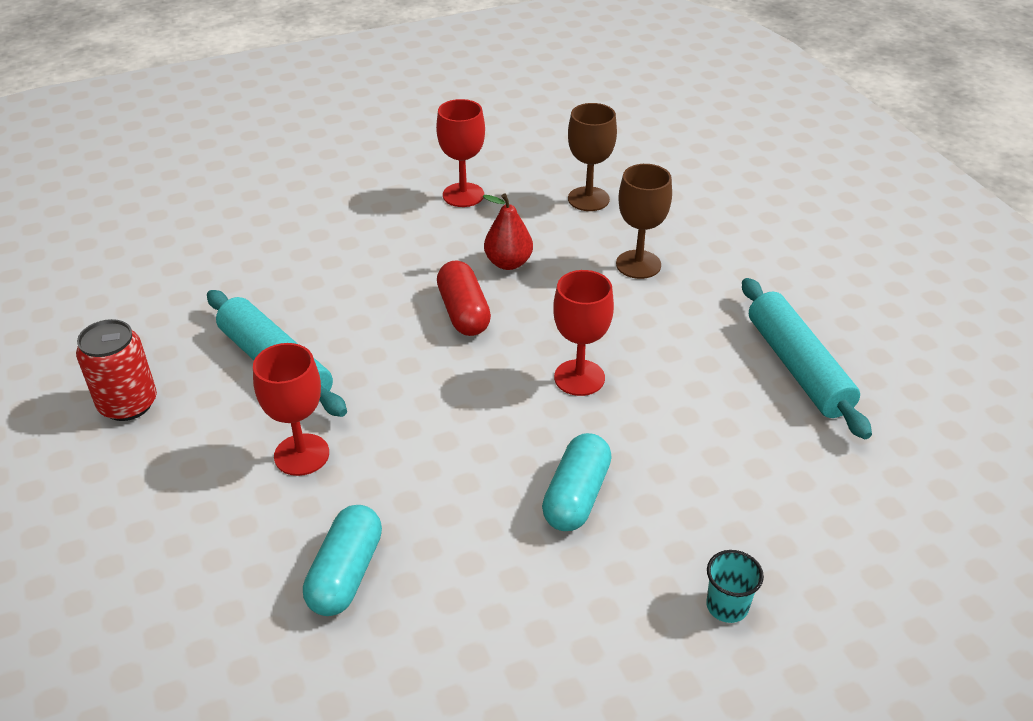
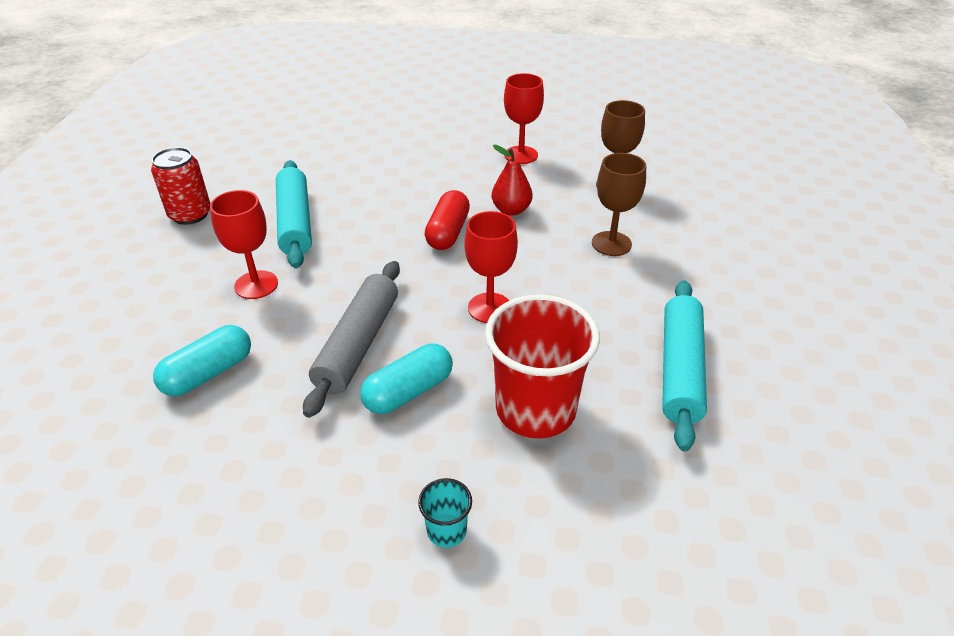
camera: 30 degrees right, 0 degrees up
(481, 471) = (358, 344): none -> grey rolling pin
(708, 460) = (535, 410): none -> red cup

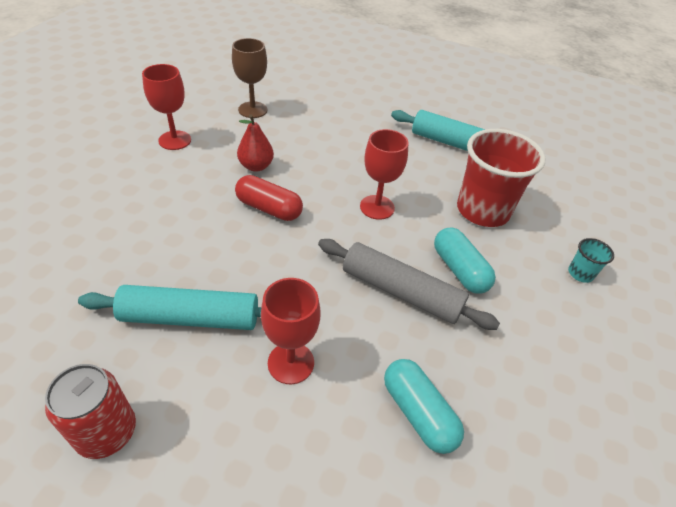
camera: 80 degrees left, 5 degrees up
(611, 244) = (324, 132): brown goblet -> none

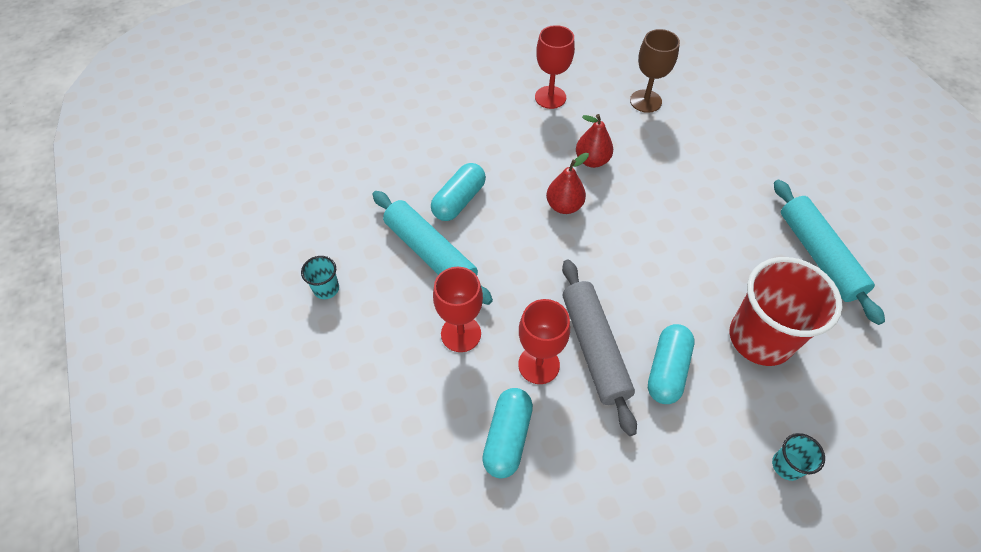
camera: 50 degrees right, 10 degrees up
(106, 432) = (326, 289): red can -> turquoise cup
(173, 258) = (459, 201): none -> turquoise capsule
(269, 208) = (564, 206): red capsule -> red pear
(377, 207) = (657, 265): red goblet -> red goblet (539, 365)

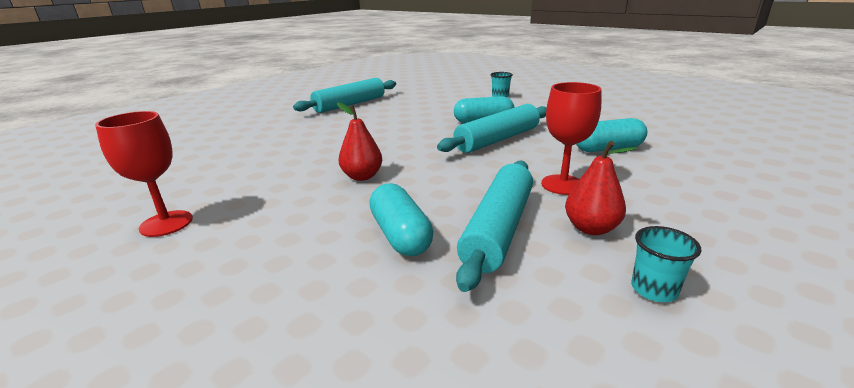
camera: 115 degrees left, 30 degrees down
(459, 201) = (400, 235): turquoise capsule -> turquoise capsule turned 60 degrees clockwise
(539, 365) = (539, 152): red goblet -> none
(592, 160) = (287, 177): red pear -> red pear (591, 228)
(594, 348) = (497, 139): grey rolling pin -> turquoise rolling pin
(645, 101) = (180, 170): brown goblet -> none
(760, 338) = (429, 108): red cup -> none

